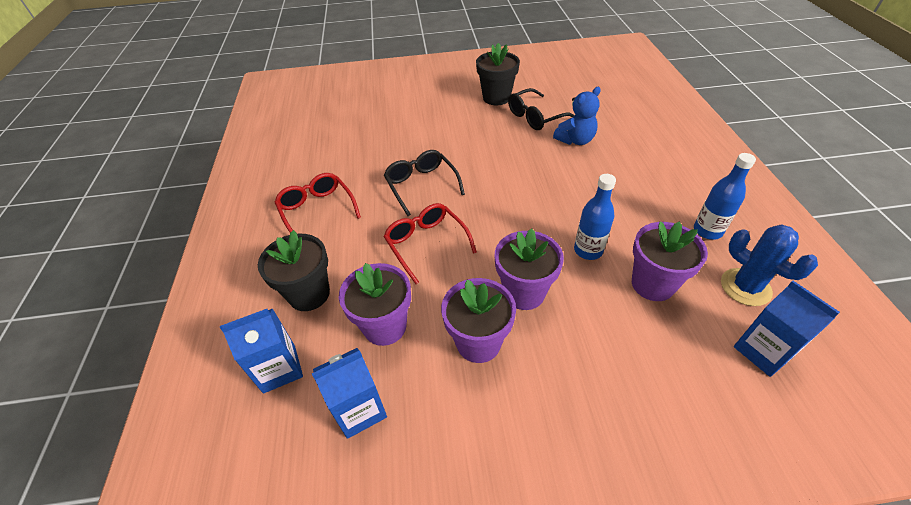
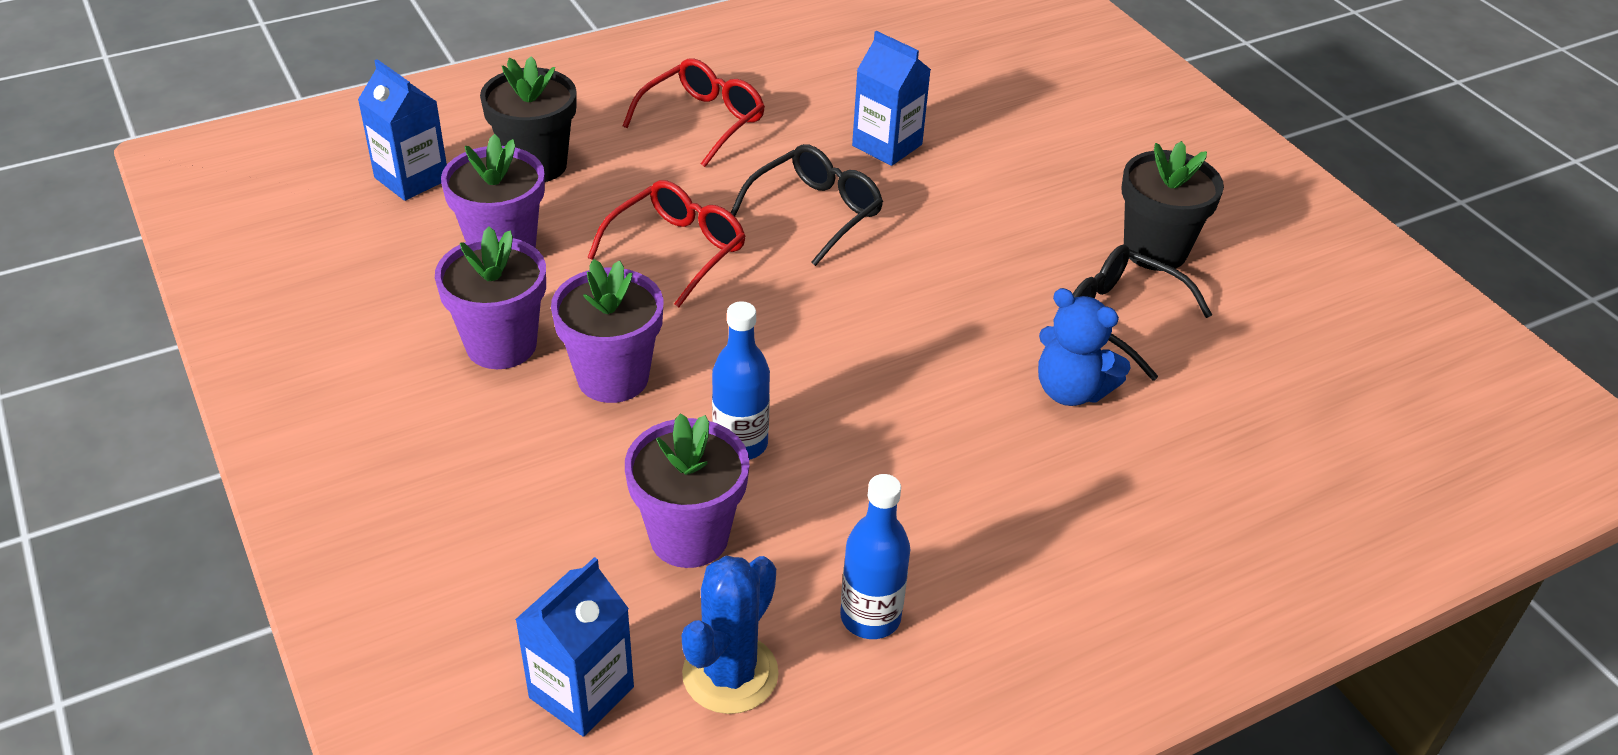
camera: 65 degrees right, 5 degrees down
(359, 410) = (369, 261): blue carton -> blue carton (887, 145)

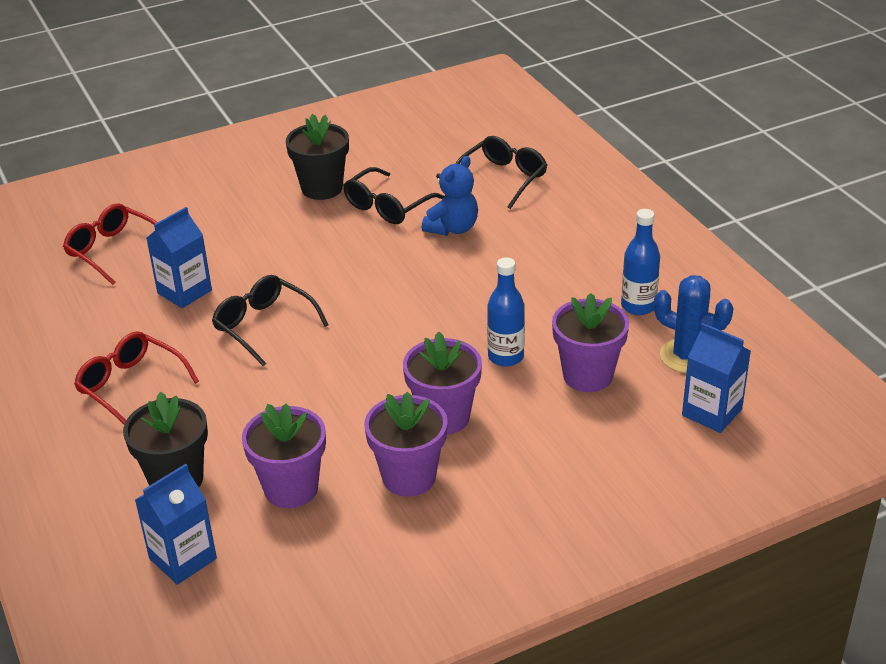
camera: 85 degrees left, 5 degrees down
(677, 250) = (302, 393): red glasses -> red glasses (113, 250)
(1236, 455) = (503, 178): none -> black glasses

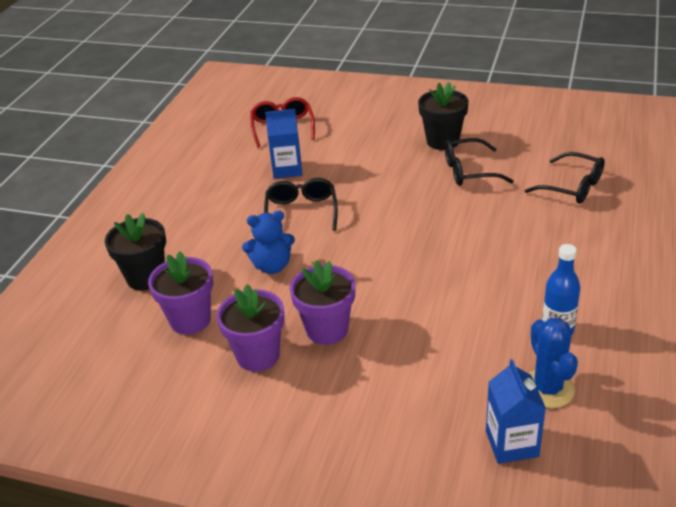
camera: 45 degrees right, 0 degrees up
(130, 386) = (194, 210): red glasses -> none
(183, 558) = (92, 325): blue carton -> none
(452, 228) = (493, 205): blue teddy bear -> blue teddy bear (272, 266)
(503, 178) = (573, 187): black glasses -> black glasses turned 45 degrees clockwise
(505, 357) = (416, 312): blue bottle -> none
(587, 375) = (455, 358): purple flower pot -> none

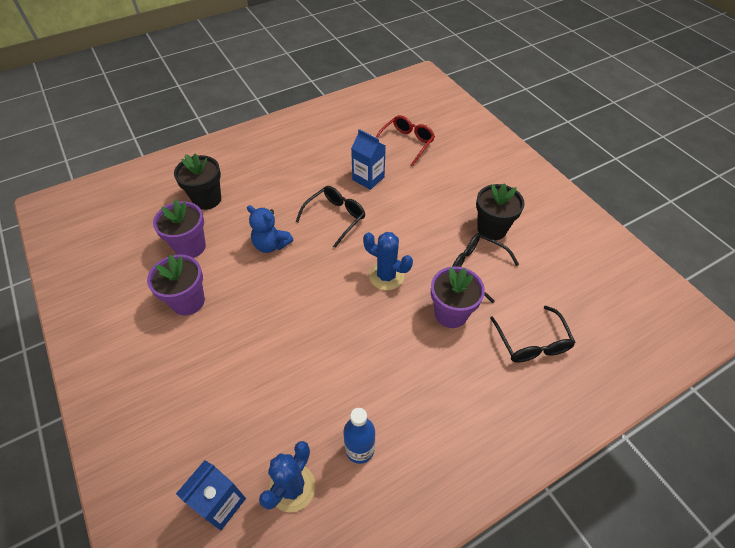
camera: 40 degrees right, 15 degrees up
(327, 329) = (240, 317): purple flower pot -> purple flower pot (451, 313)
(409, 220) = (386, 276): none -> blue cactus

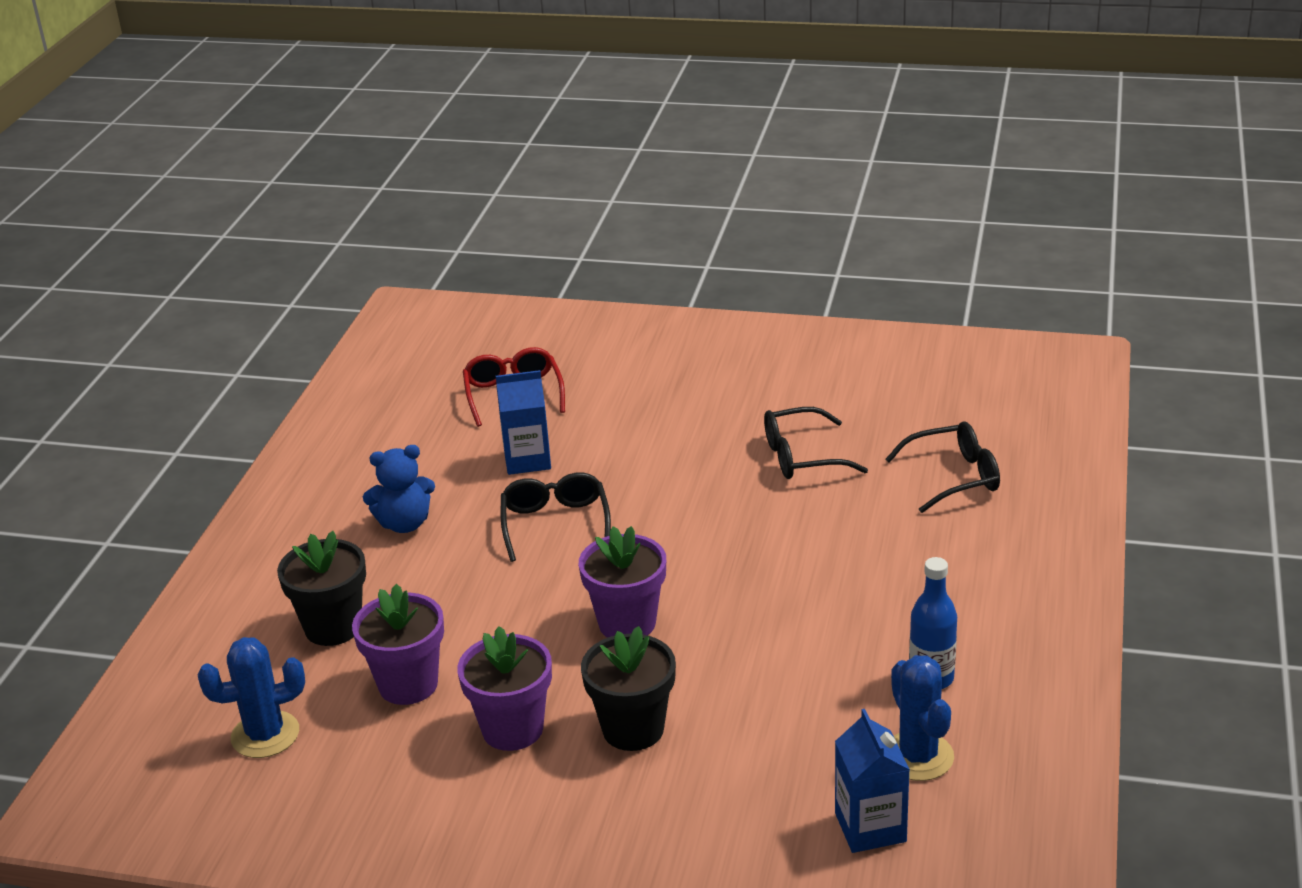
camera: 45 degrees left, 20 degrees down
(271, 245) = (519, 604): blue teddy bear -> blue teddy bear (404, 524)
(386, 276) = (716, 532): blue cactus -> blue cactus (265, 735)
(451, 313) = (840, 512): purple flower pot -> purple flower pot (627, 623)
(491, 229) = (761, 411): black flower pot -> black flower pot (633, 729)
(532, 343) = (954, 477): black glasses -> black glasses turned 45 degrees counterclockwise

